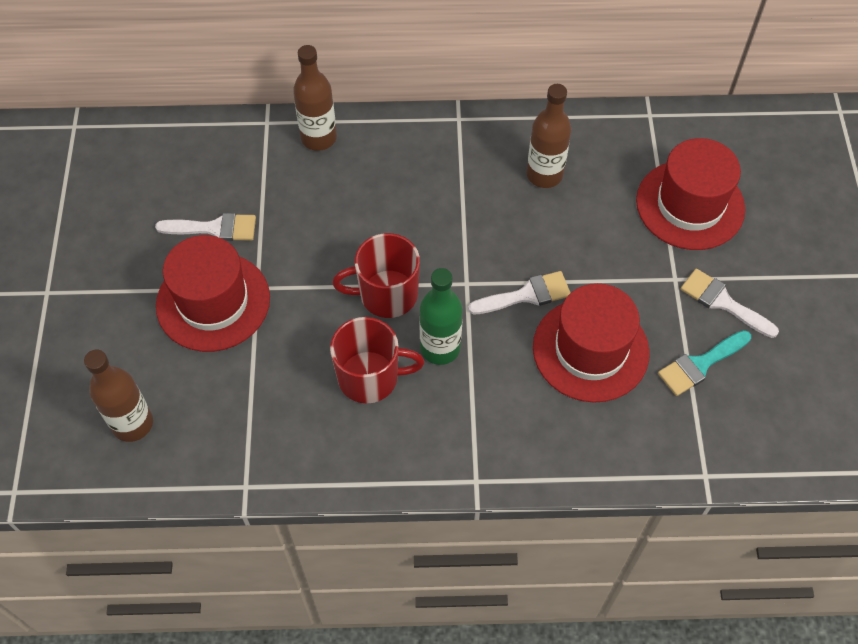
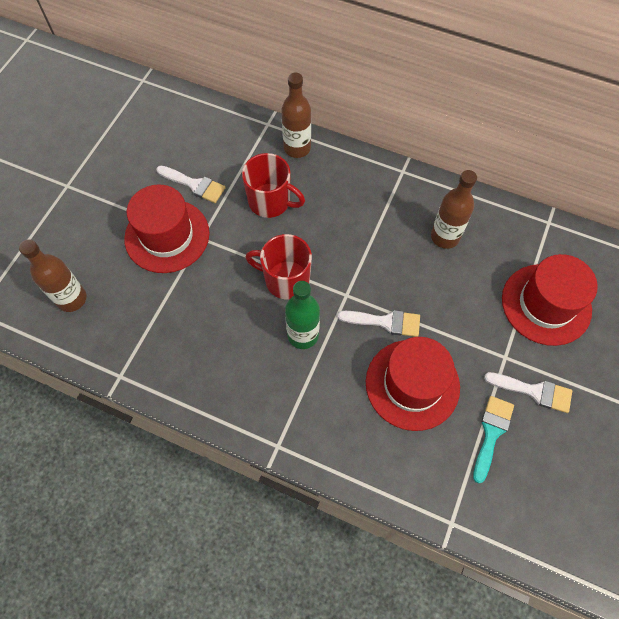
camera: 25 degrees right, 5 degrees up
(370, 377) = (243, 335): red mug -> red mug (270, 201)
(700, 364) = (491, 433): turquoise brush -> turquoise brush turned 120 degrees clockwise
(723, 302) = (534, 391): white brush -> white brush turned 135 degrees clockwise

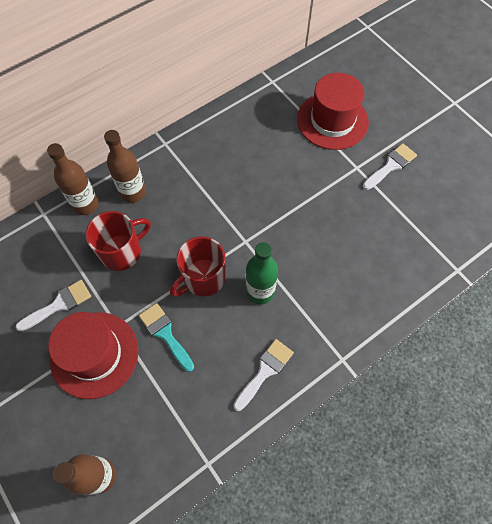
camera: 60 degrees left, 0 degrees up
(385, 322) = (285, 227): white brush -> white brush (265, 371)
(412, 384) = (344, 237): red hat -> none
(445, 237) = (240, 149): brown bottle -> brown bottle (133, 192)
(491, 433) = (407, 208): turquoise brush -> turquoise brush (165, 334)

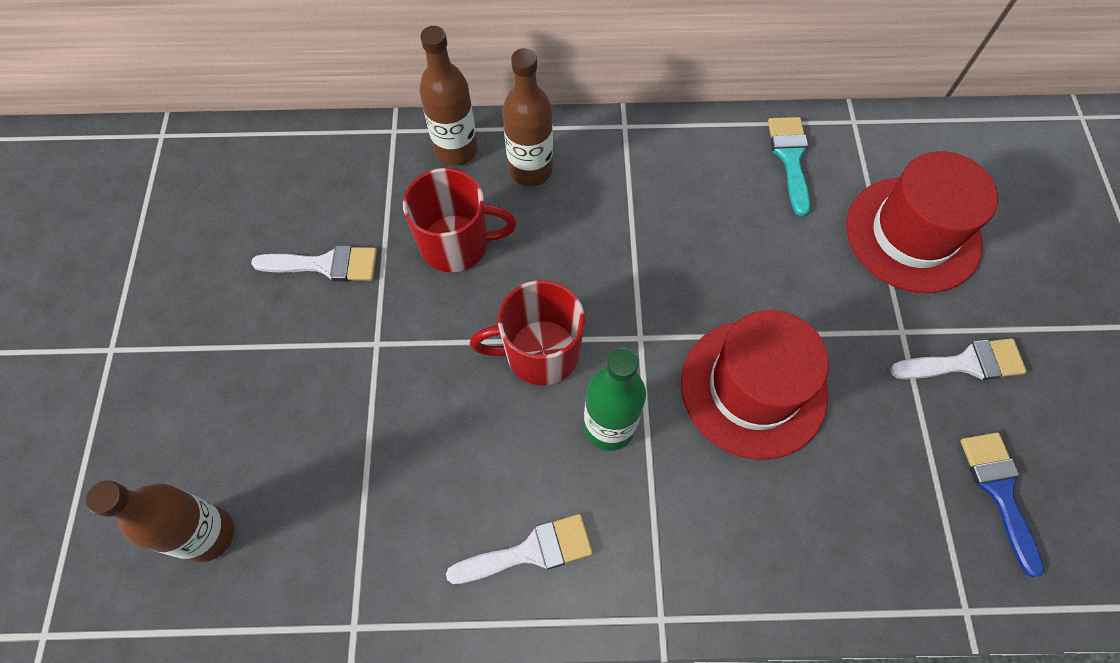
camera: 35 degrees right, 0 degrees up
(94, 354) = (320, 362): red hat -> red hat (753, 388)
(165, 334) = (431, 397): turquoise brush -> turquoise brush (790, 158)
(438, 212) = (999, 491): none -> blue brush

